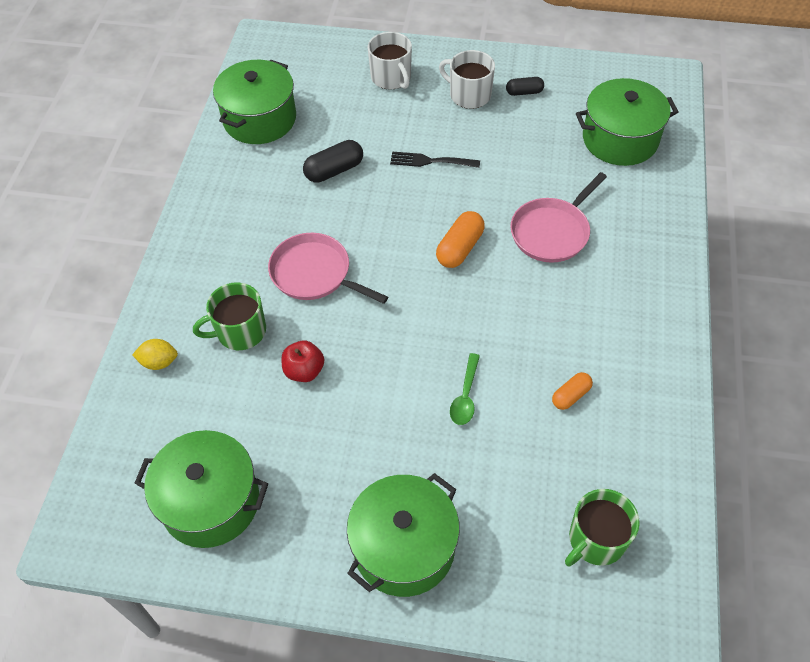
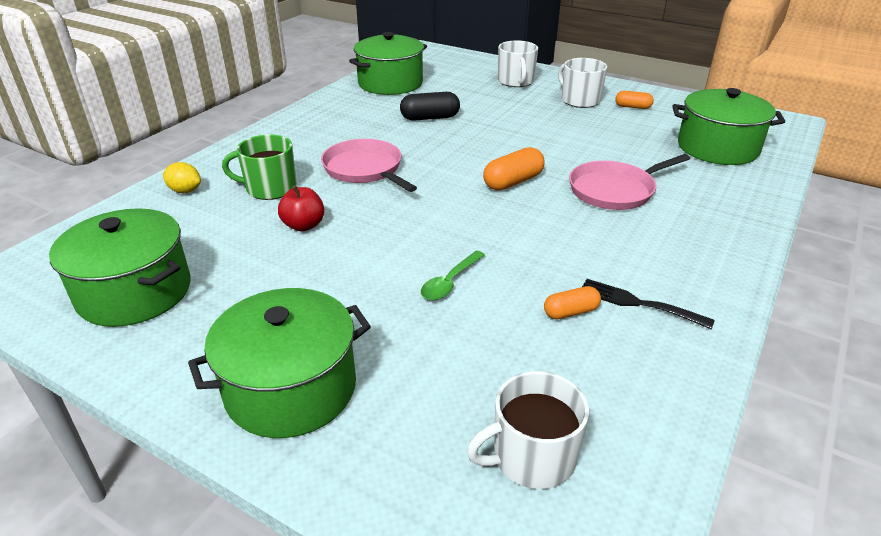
camera: 20 degrees right, 20 degrees down
(430, 161) = (520, 128): black fork -> black fork (638, 303)
(524, 92) = (633, 107): black capsule -> orange capsule
(596, 539) = (532, 457): green mug -> white mug

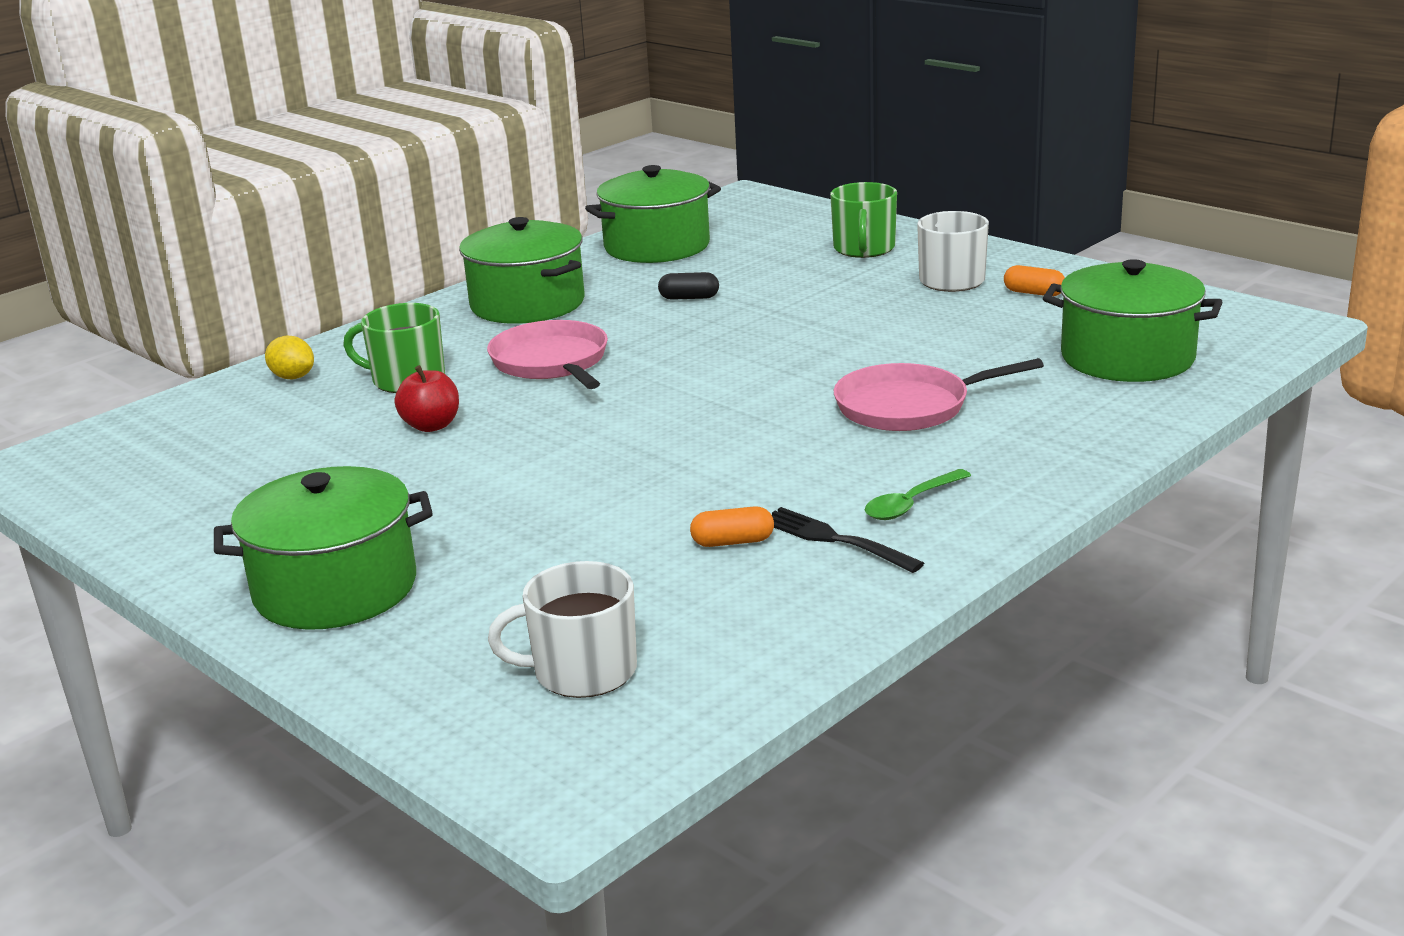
camera: 15 degrees right, 10 degrees down
(134, 292) = (190, 484): green pot -> green pot (527, 304)
(430, 118) = (689, 298): black capsule -> black capsule, size x0.63
(450, 282) = (591, 499): green spoon -> green spoon (911, 503)
(513, 182) = (760, 388): orange capsule -> none
(516, 81) = (864, 249): white mug -> green mug

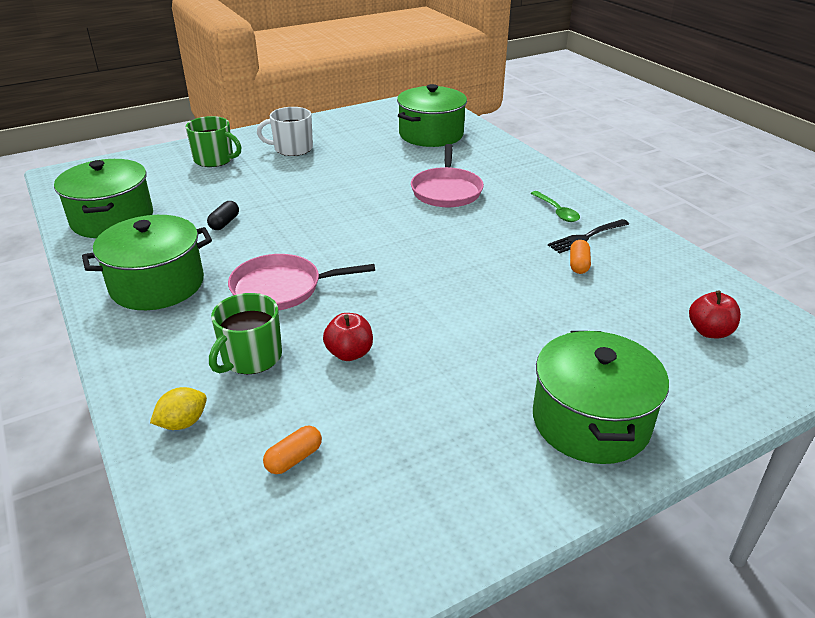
camera: 75 degrees left, 10 degrees up
(582, 671) = (709, 331): white mug -> red apple
(1034, 293) = (333, 135): orange capsule -> orange capsule (294, 458)

